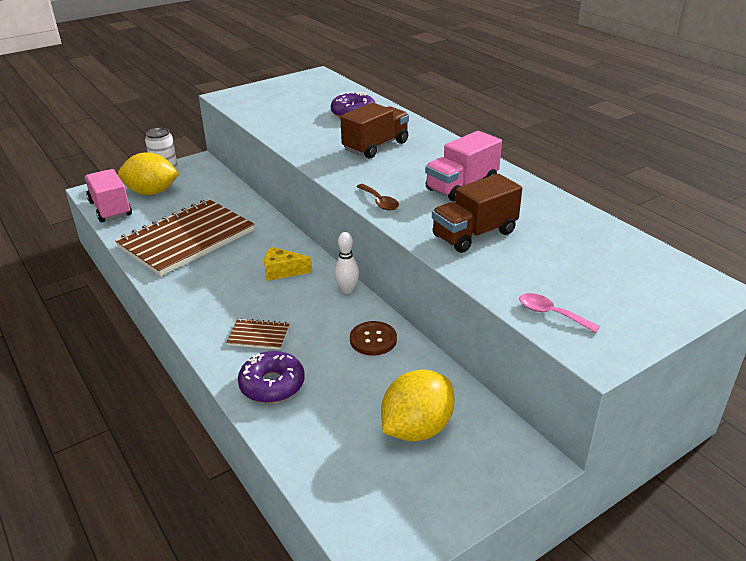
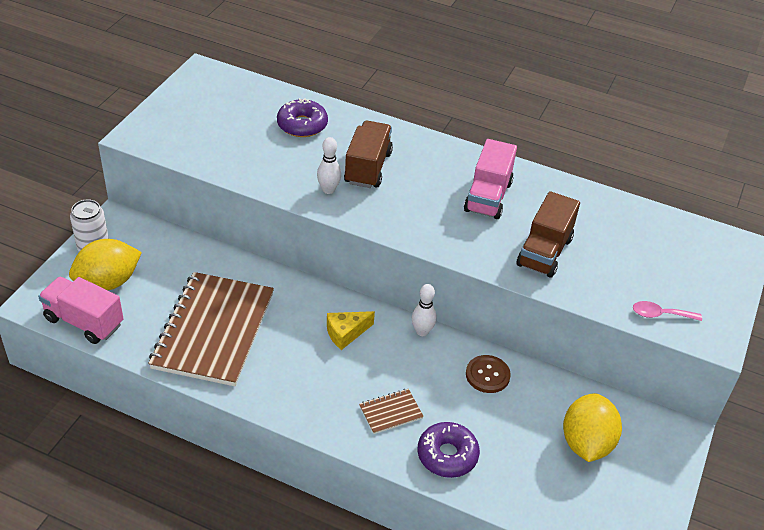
camera: 35 degrees left, 10 degrees up
(327, 151) = (328, 190): none -> white bowling pin
(379, 202) = (437, 241): brown spoon -> none

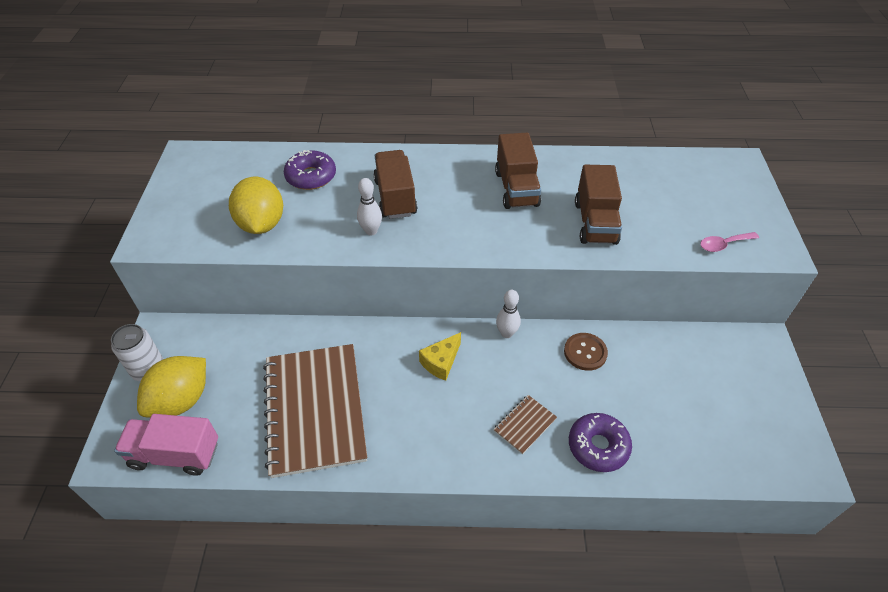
camera: 20 degrees left, 5 degrees up
(488, 197) = (516, 189): pink truck -> brown truck
(586, 443) = (702, 382): yellow lemon -> yellow lemon (261, 224)

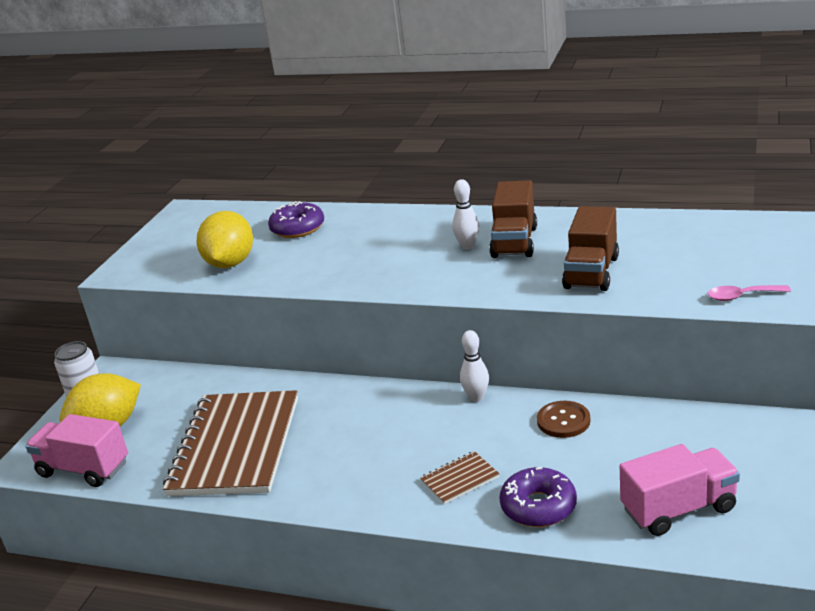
camera: 20 degrees right, 20 degrees down
(371, 231) = (337, 272): white bowling pin -> white bowling pin (467, 246)
(395, 197) = (376, 246): brown truck -> none
(441, 362) = (389, 417): yellow cheese -> none
(703, 435) = (678, 509): none -> pink truck

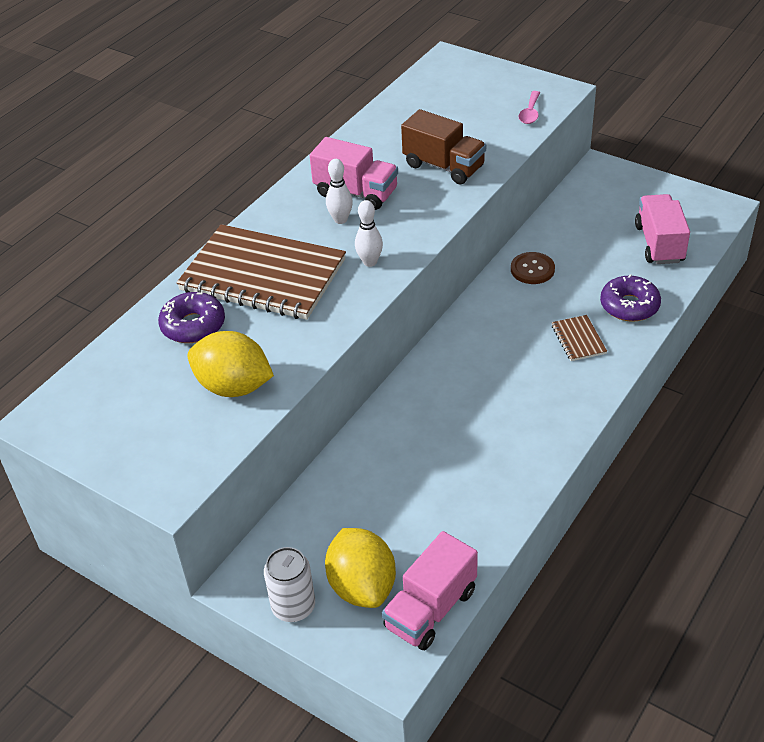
camera: 75 degrees left, 15 degrees up
(235, 446) = (457, 477): brown notebook -> brown notebook (263, 275)
(476, 397) = (472, 308): white bowling pin -> white bowling pin (370, 262)
(514, 242) = (356, 192): brown truck -> pink truck

